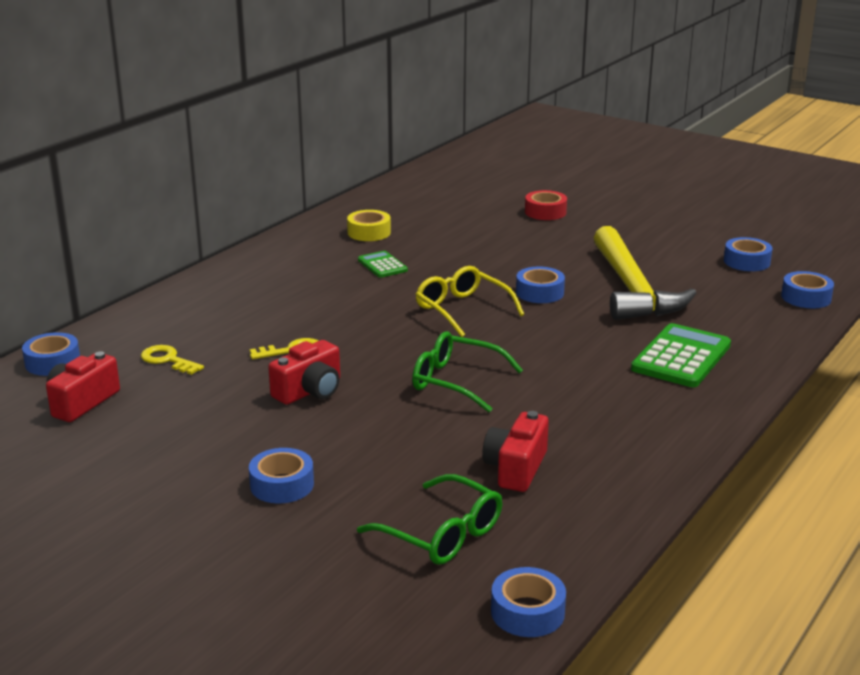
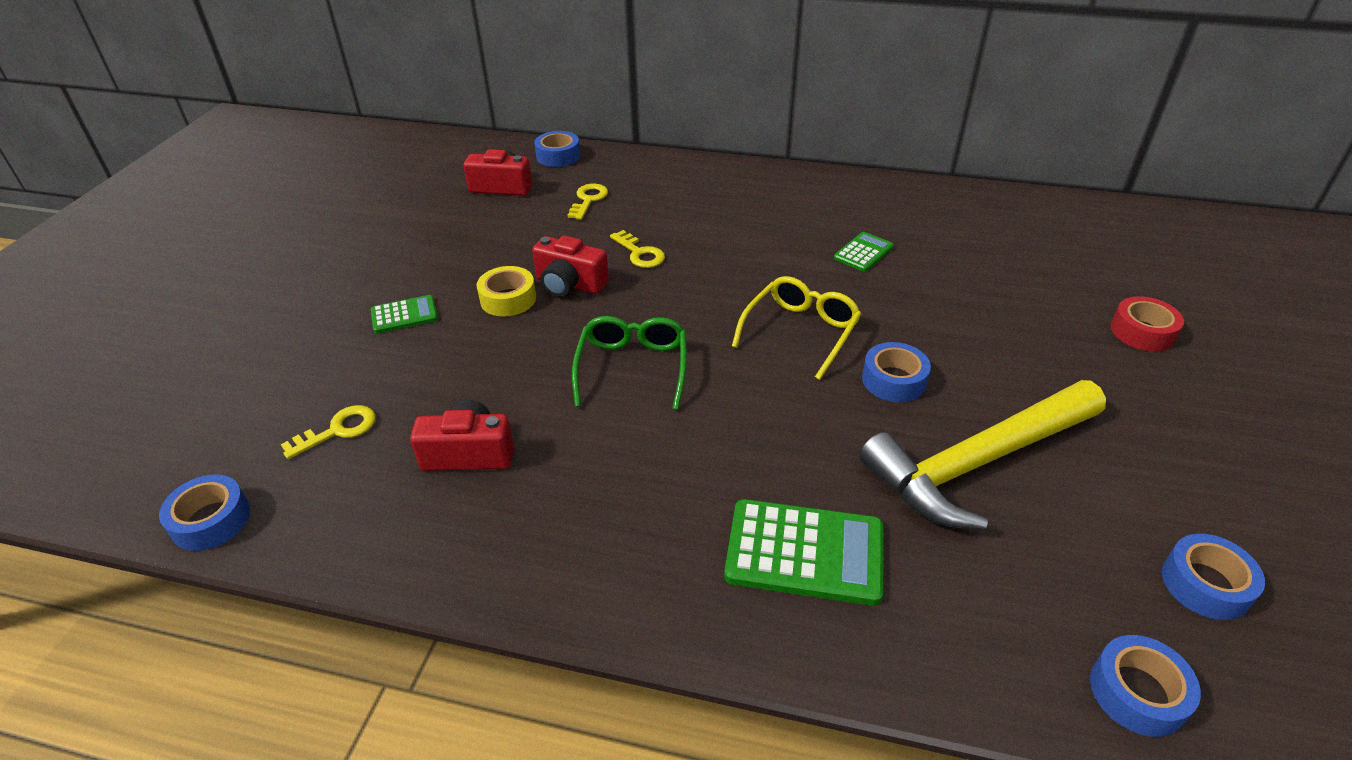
camera: 70 degrees right, 15 degrees up
(282, 485) = (404, 315): blue tape -> green calculator
(369, 232) = (935, 223): yellow tape -> yellow tape (508, 299)
(442, 534) = (338, 430): green glasses -> yellow key

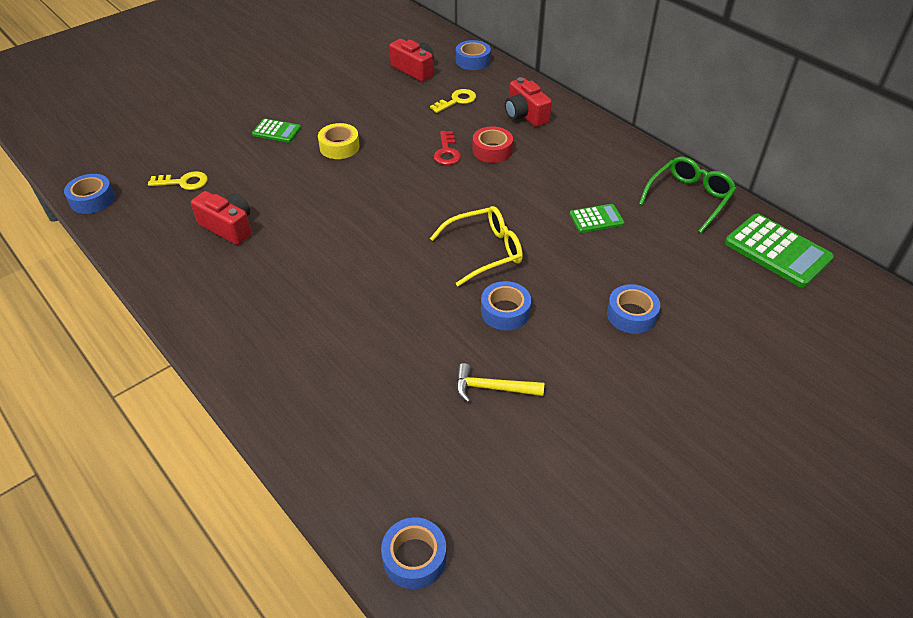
camera: 35 degrees right, 5 degrees up
(569, 284) = (383, 153): red camera -> red camera (525, 115)
(632, 367) = (360, 222): green glasses -> green glasses (689, 198)
(640, 253) = (447, 152): yellow key -> red key
(804, 552) = (330, 375): green calculator -> green calculator (777, 251)
(978, 462) = (492, 388): yellow hammer -> yellow hammer, size x0.44
(1142, 332) = (733, 376): red tape -> red tape (492, 150)
(1205, 584) = (538, 539): blue tape -> blue tape (631, 315)

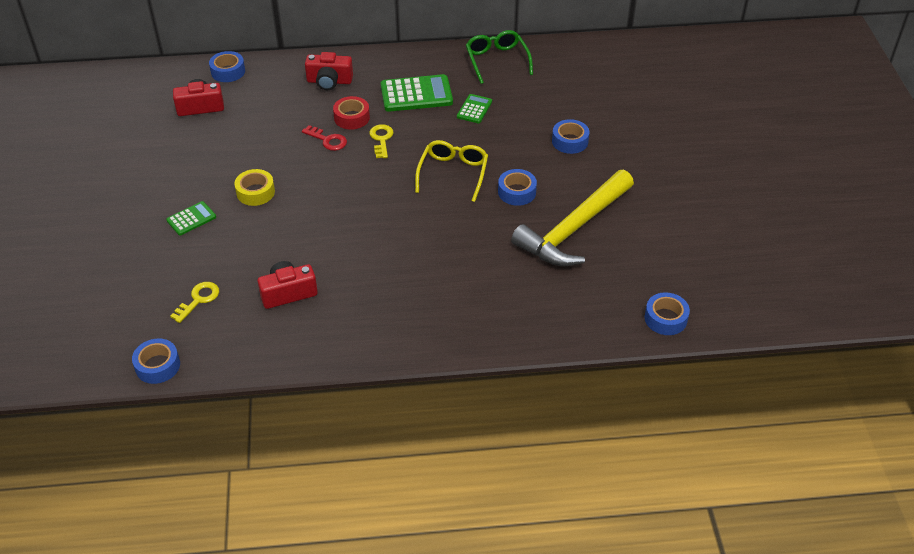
camera: 55 degrees left, 0 degrees up
(457, 100) = (270, 105): yellow key -> yellow key (381, 139)
(492, 388) = (574, 229): yellow hammer -> yellow hammer, size x2.28
(777, 251) = (576, 56): green calculator -> green calculator (416, 94)

